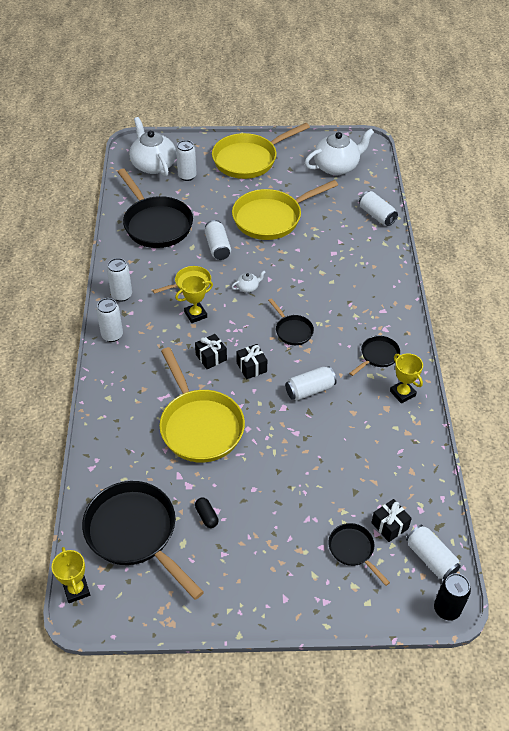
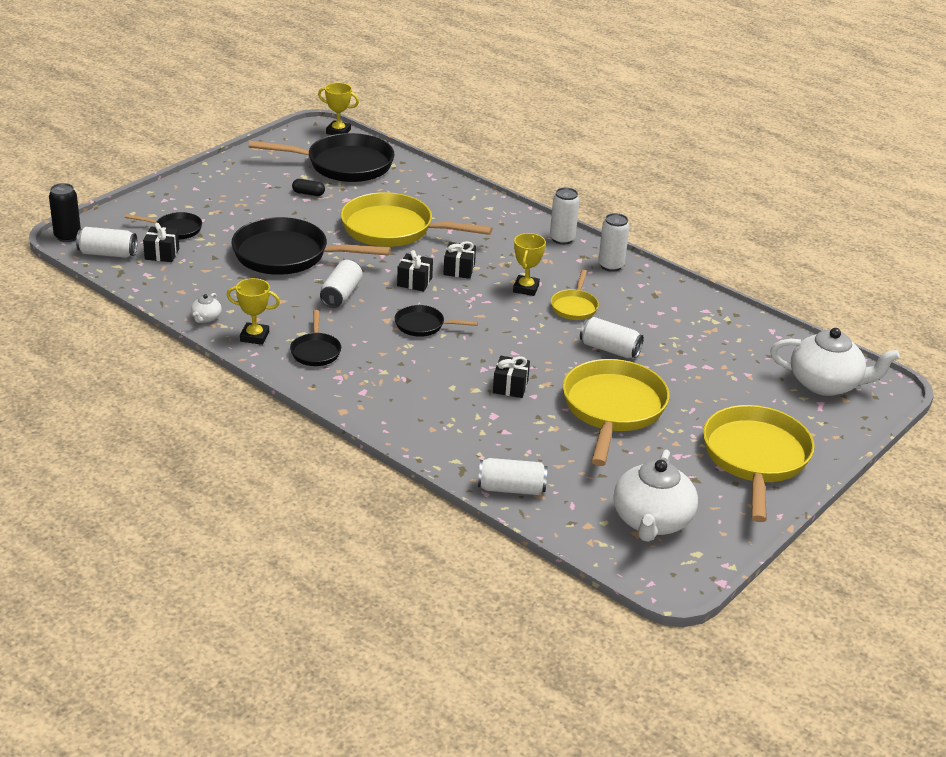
camera: 130 degrees right, 15 degrees down
(156, 224) = (701, 332): black pan -> black pan (287, 255)
(187, 176) = (772, 395): white can -> none
(248, 287) = (520, 334): white teapot -> white teapot (206, 318)
(301, 262) = (510, 386): none -> black gift

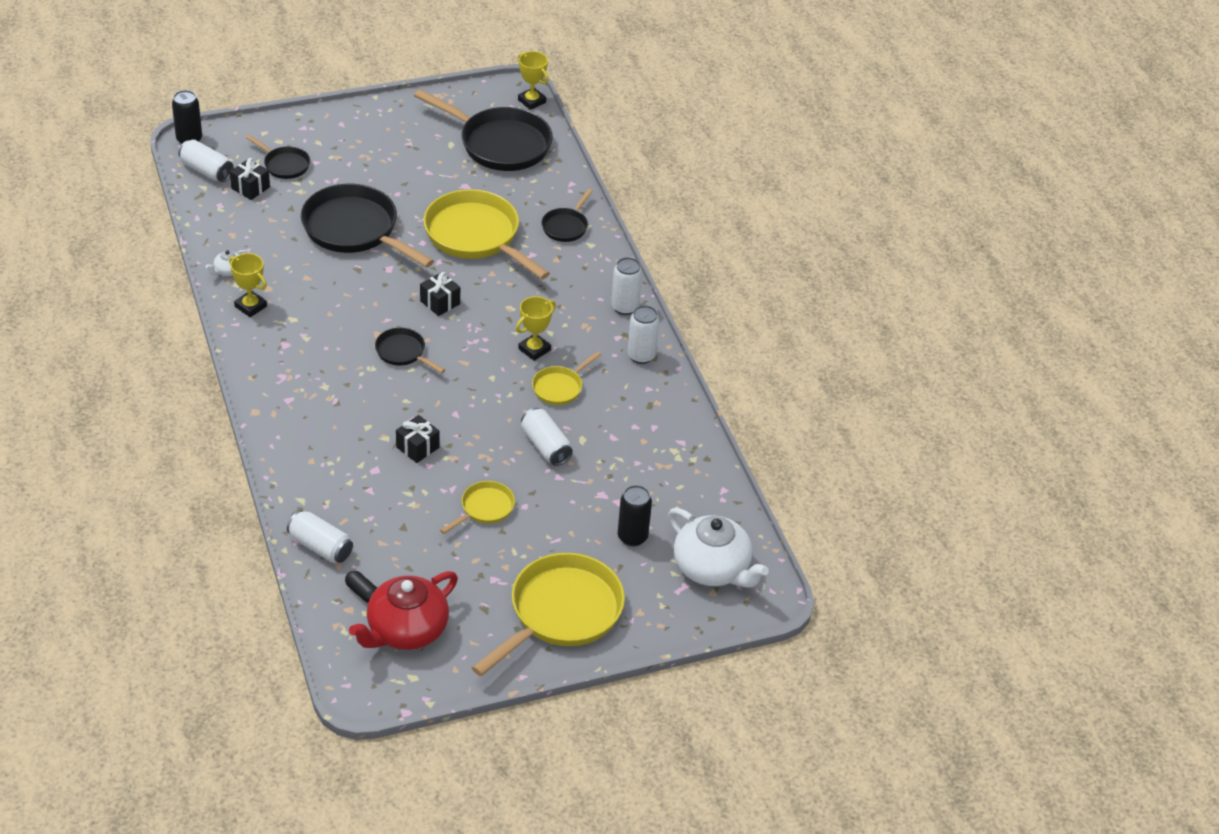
camera: 30 degrees right, 10 degrees up
(308, 193) = (436, 166): black capsule -> black capsule (362, 592)
(315, 351) = (287, 342): black pan -> black pan (566, 226)
(341, 294) = (362, 291): white can -> none
(459, 269) = (493, 304): black gift -> none
(613, 409) = (484, 508): yellow pan -> yellow pan, size x0.49
(651, 521) = (406, 630): white teapot -> red teapot
(745, 385) = (632, 537): none -> black can

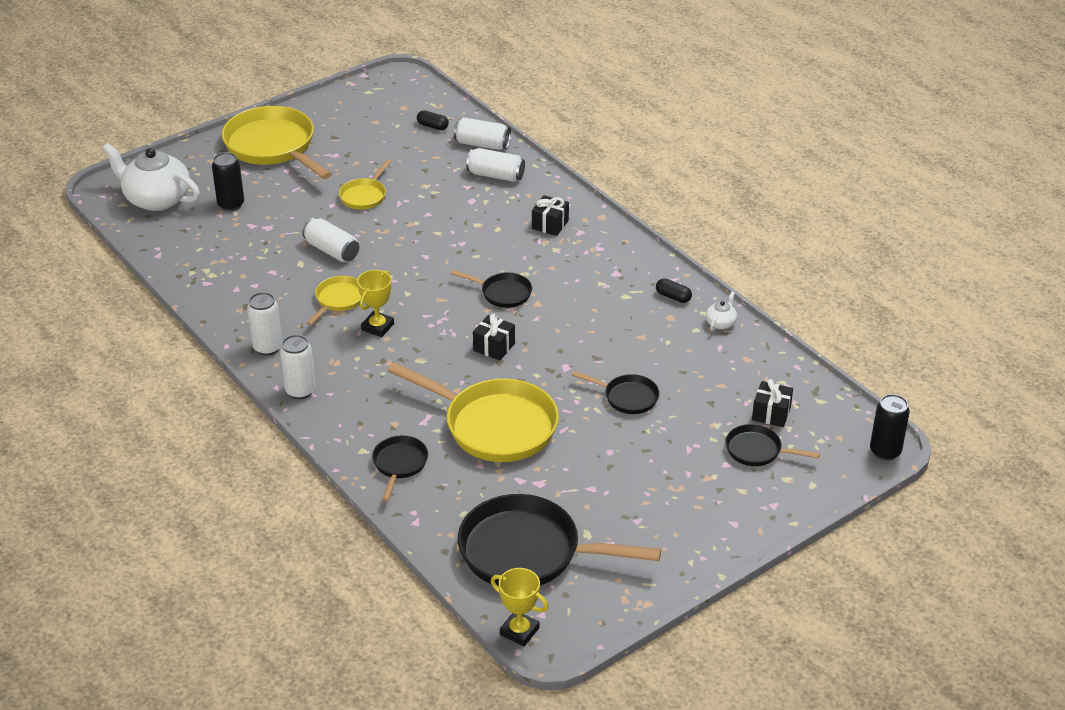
camera: 165 degrees right, 5 degrees down
(206, 170) = (833, 420): white can -> white can (496, 175)
(250, 306) = (673, 297): yellow trophy -> black capsule
(355, 230) = (627, 397): black pan -> black pan, size x0.49
(406, 630) = (387, 113): red teapot -> none
(417, 447) = (445, 224): black gift -> black gift (550, 224)
(561, 613) = (273, 147): yellow pan -> yellow pan turned 120 degrees clockwise

